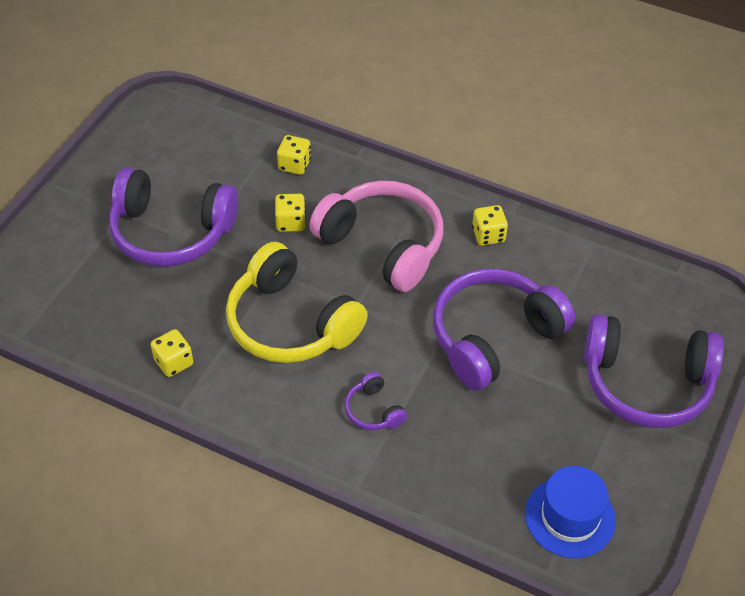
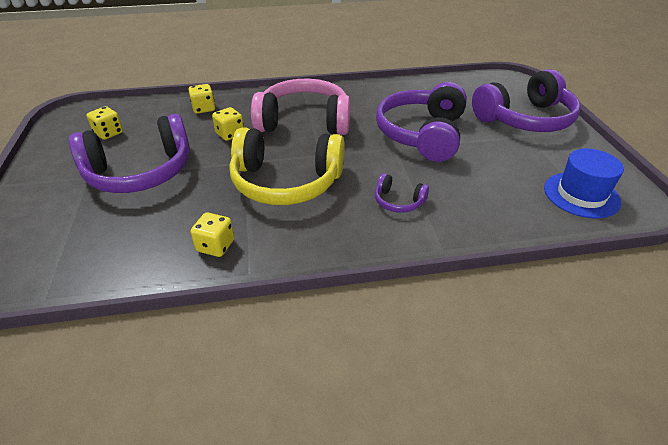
camera: 35 degrees left, 10 degrees down
(488, 235) = (361, 95): yellow dice -> yellow dice (109, 133)

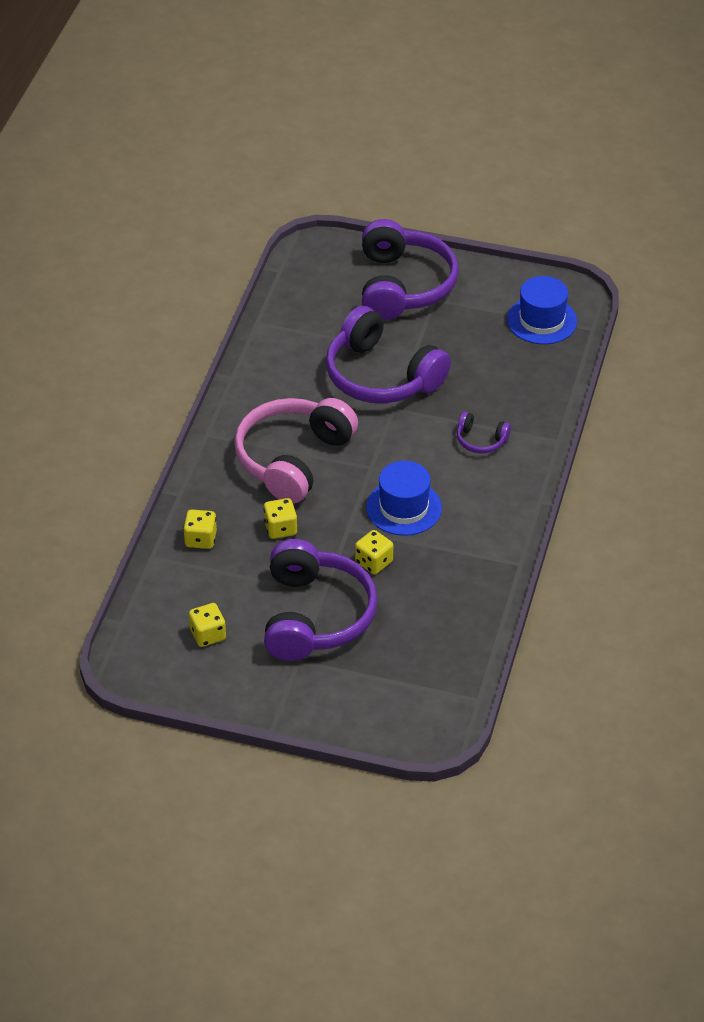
camera: 65 degrees left, 5 degrees up
(215, 246) = (471, 579): yellow dice -> yellow dice (374, 562)
(286, 182) = (404, 507): yellow headphones -> blue hat
(398, 201) = (481, 440): purple headphones -> purple headphones turned 60 degrees clockwise

